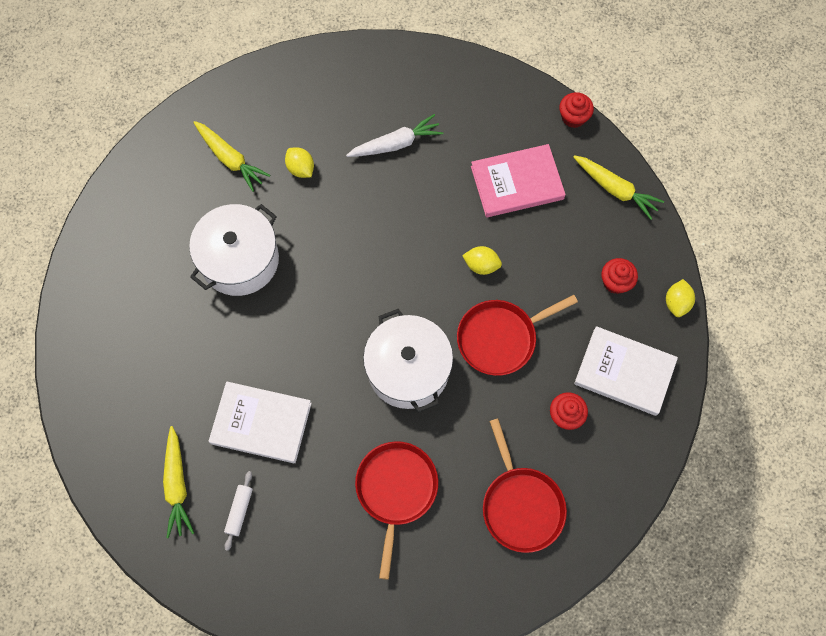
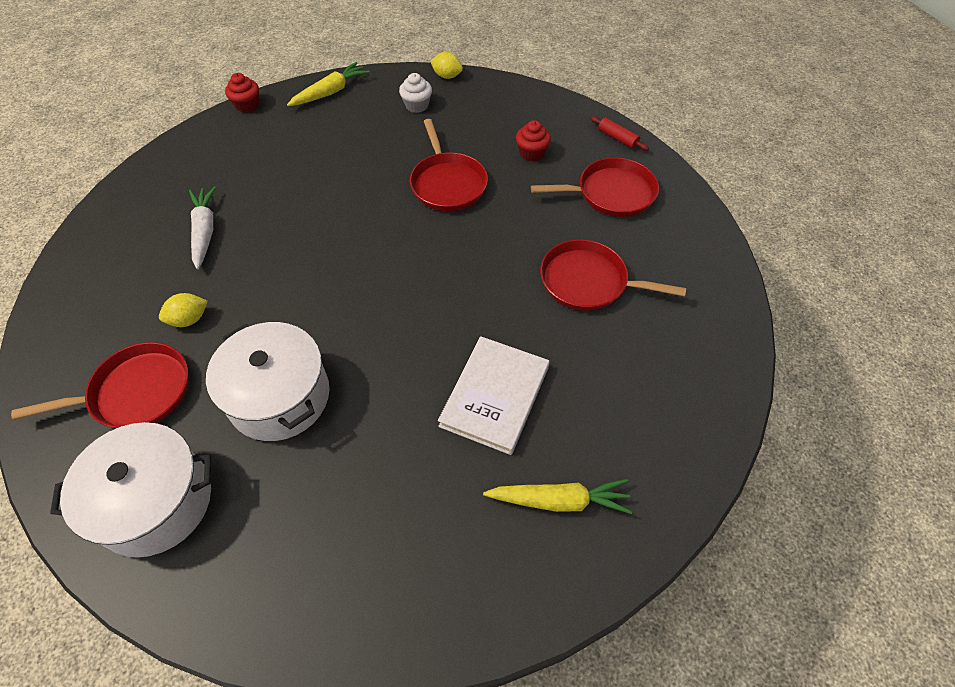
camera: 80 degrees left, 15 degrees down
(230, 159) = (136, 392): yellow carrot -> red pan
(239, 511) = (598, 431): white rolling pin -> none
(408, 369) = (462, 255): white pot -> white pot (156, 501)
(481, 265) = (369, 186): yellow lemon -> none
(517, 183) = (294, 150): pink book -> none
(612, 507) = (617, 138): none -> red rolling pin
(615, 282) = (417, 105): red cupcake -> white cupcake
(624, 372) = (500, 113): white book -> none

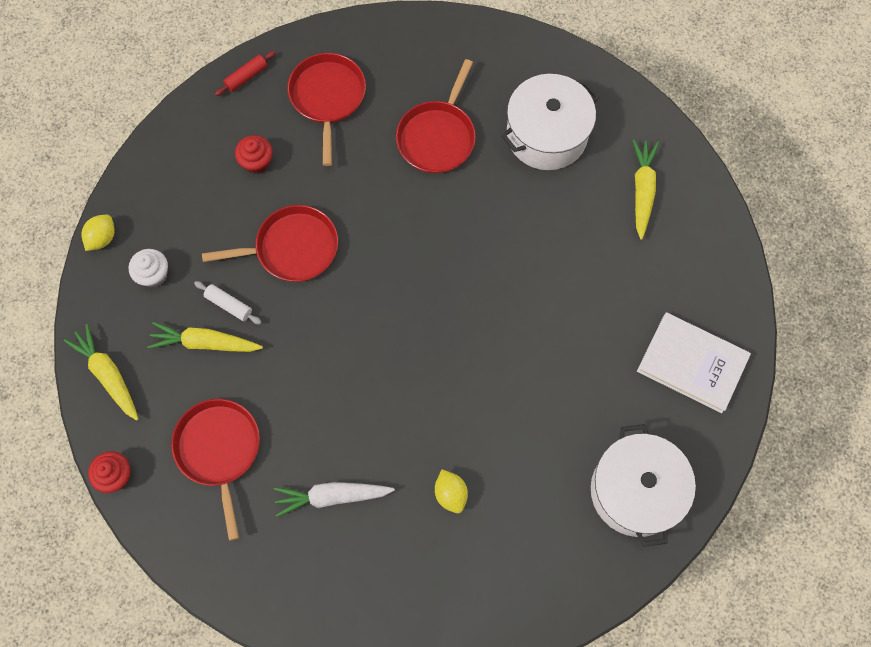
camera: 85 degrees left, 15 degrees up
(136, 392) = (530, 529): red pan -> red pan (219, 450)
(279, 396) = (542, 400): white pot -> white pot (546, 135)
(356, 140) = (205, 343): none -> yellow carrot
(390, 150) = (229, 305): none -> white rolling pin
(495, 396) = (551, 226): white book -> white book (692, 364)

